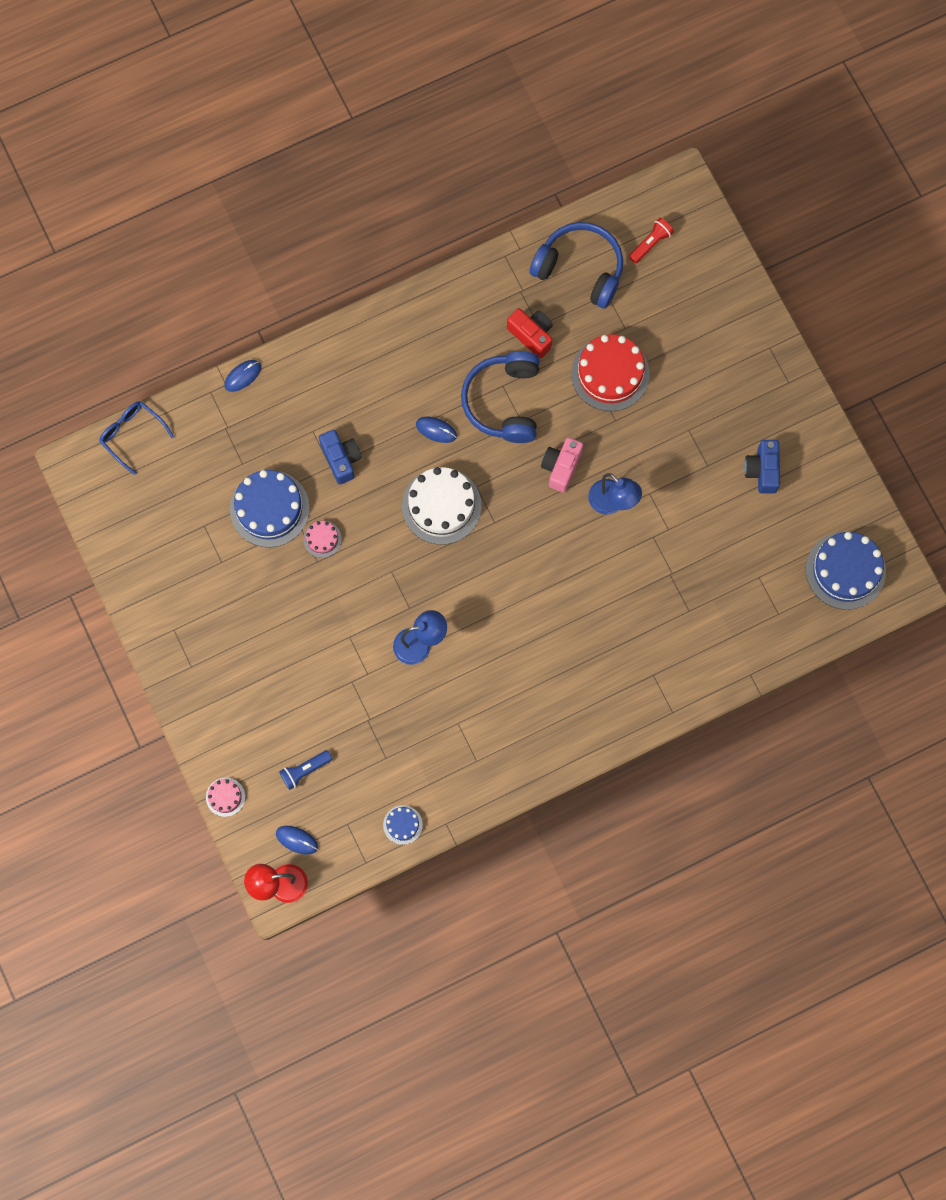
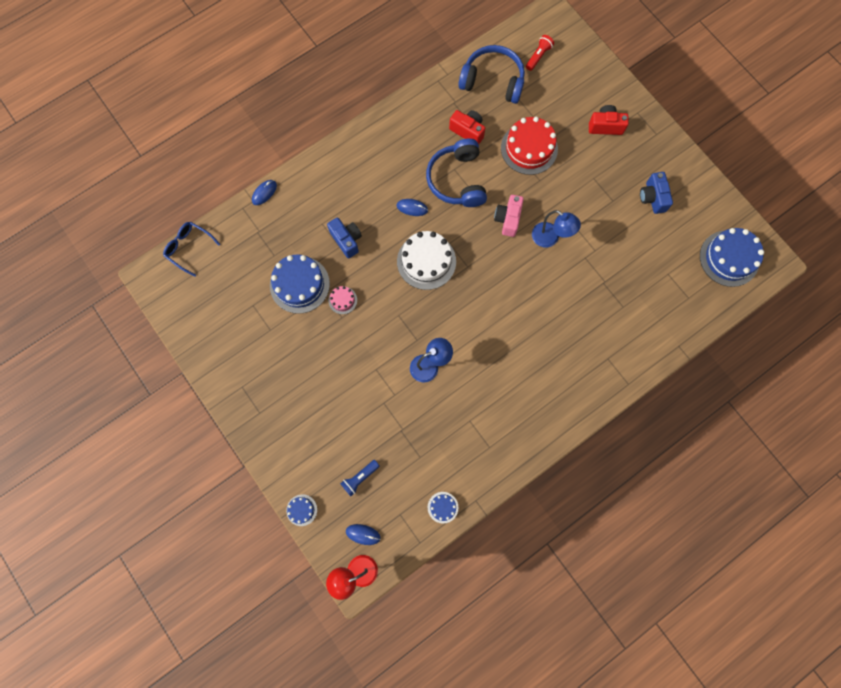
camera: 10 degrees left, 0 degrees up
(225, 797) = (301, 510): pink cake -> blue cake
(721, 359) = (605, 126): none -> red camera

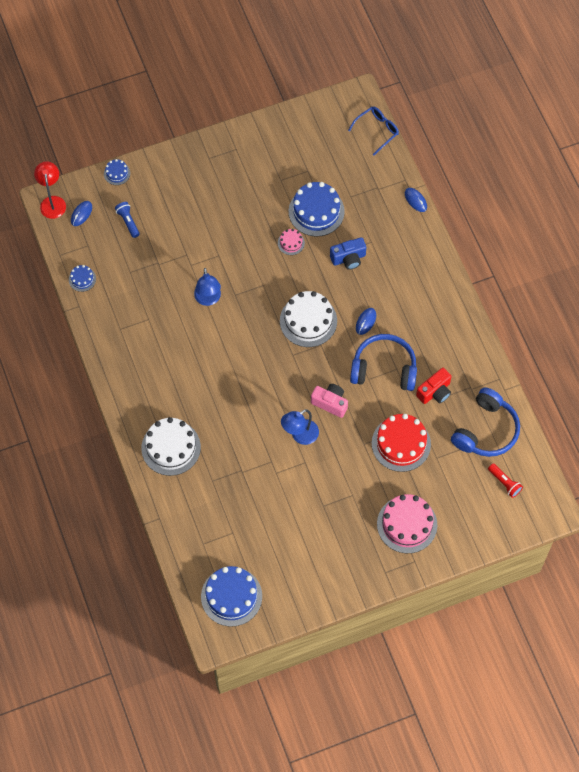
camera: 105 degrees right, 10 degrees down
(603, 356) = (171, 447): none -> white cake
(605, 126) = (407, 524): red camera -> pink cake
(652, 198) = (316, 544): blue camera -> none

